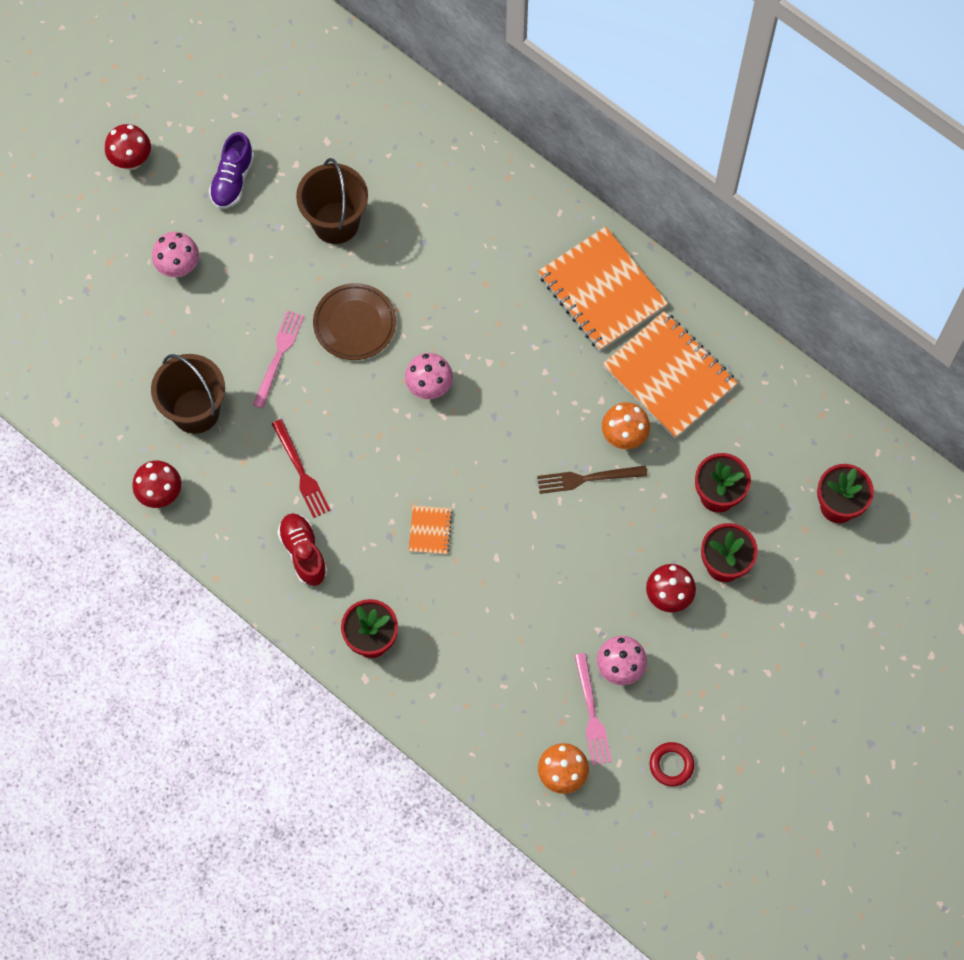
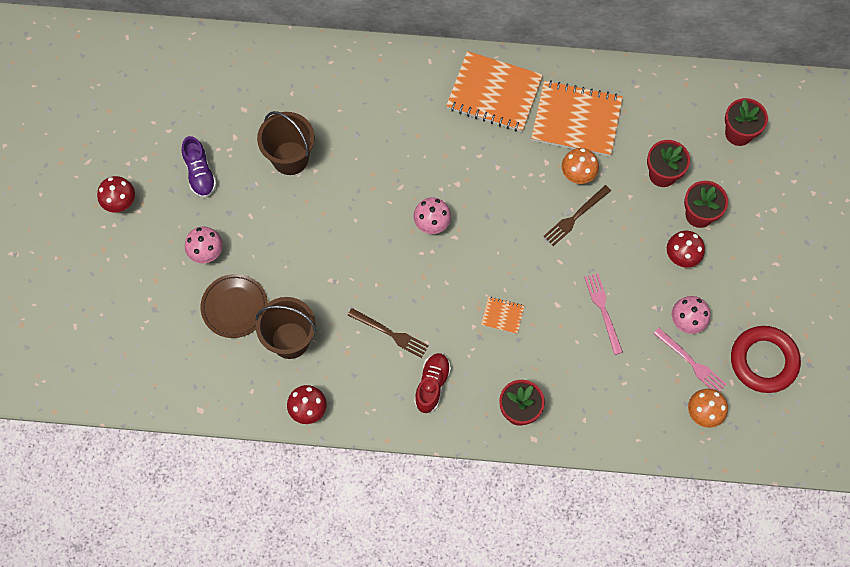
camera: 35 degrees left, 0 degrees up
(279, 356) = (318, 268): pink fork -> pink fork (603, 310)
(301, 472) = (390, 333): red fork -> brown fork
(303, 552) = (432, 385): red shoe -> red shoe turned 75 degrees clockwise
(354, 324) = (352, 215): brown plate -> brown plate (234, 307)
(430, 530) = (502, 315): orange notebook -> orange notebook turned 45 degrees counterclockwise
(671, 765) = (763, 361): red ring -> red ring, size x2.02

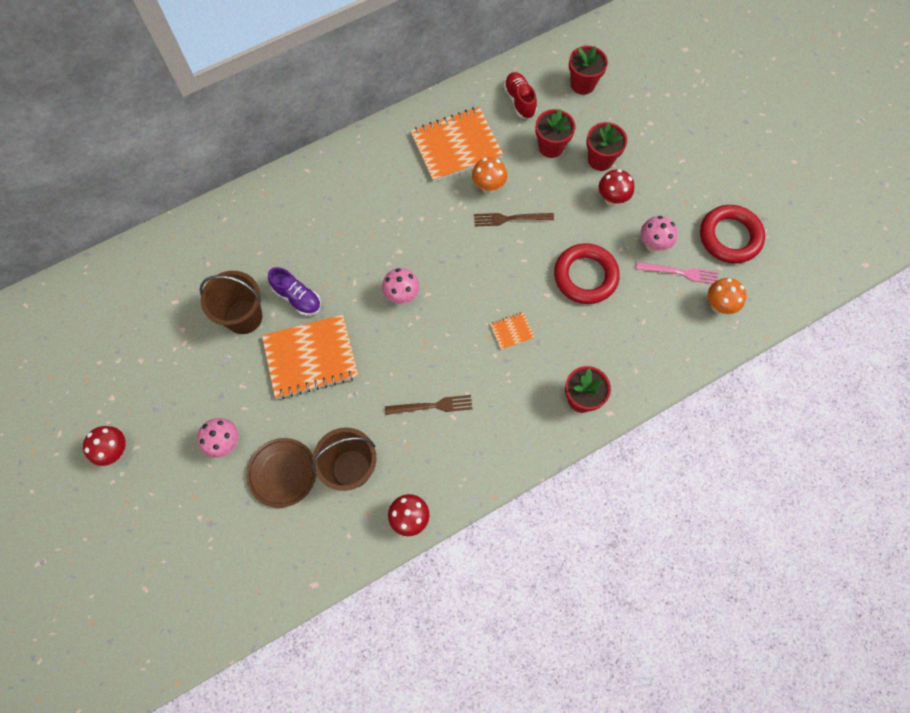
camera: 35 degrees left, 0 degrees up
(200, 173) = (172, 379): purple shoe -> purple shoe (297, 298)
(432, 385) = (497, 425): red shoe -> red shoe (519, 101)
(494, 93) = (377, 164): orange notebook -> orange notebook (311, 357)
(575, 217) = (510, 219): brown fork -> brown fork turned 75 degrees clockwise
(603, 310) = (585, 276): pink fork -> red ring

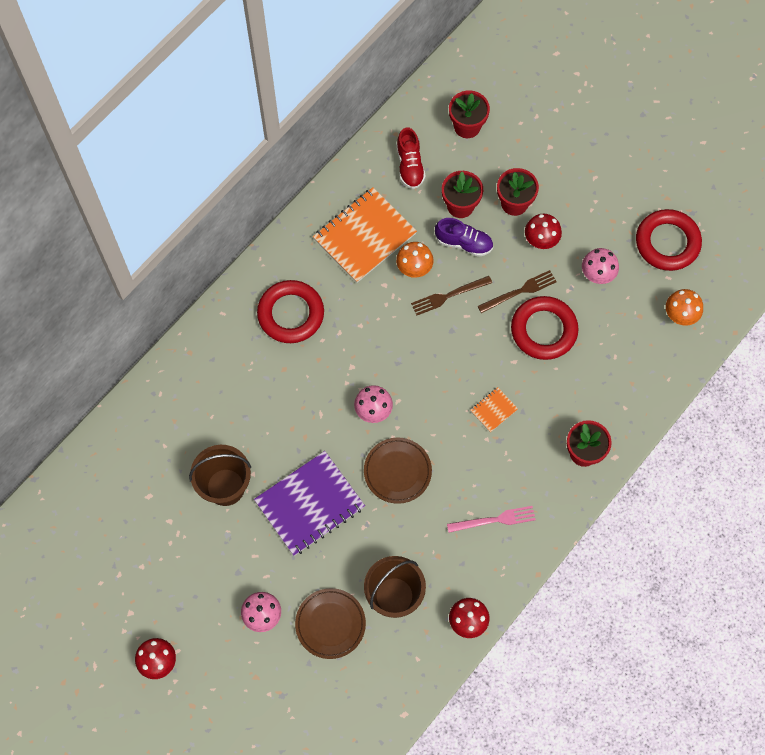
camera: 20 degrees left, 0 degrees up
(297, 298) = (271, 449): purple shoe -> purple shoe (464, 243)
(311, 357) = (309, 504): orange notebook -> purple notebook
(365, 189) = (291, 314): none -> red ring
(401, 356) = (397, 471): none -> brown plate
(432, 406) = (446, 509): brown fork -> brown fork (519, 291)
(519, 101) = (410, 166): red shoe -> red shoe turned 150 degrees counterclockwise
(680, 272) = (632, 295): pink fork -> pink fork (494, 520)

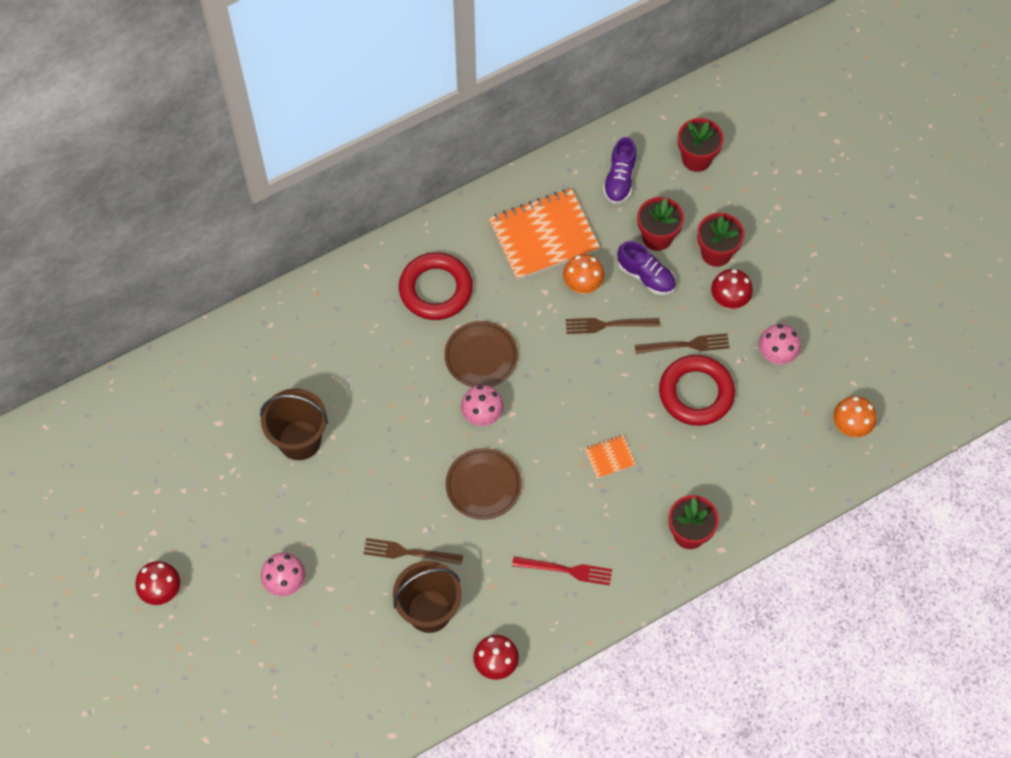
camera: 20 degrees right, 5 degrees down
(309, 504) = (379, 487): purple notebook -> none
(330, 624) = (352, 616): brown plate -> brown plate (481, 356)
(357, 551) = (409, 552): none -> brown fork
(410, 166) = (620, 180): red shoe -> purple shoe
(494, 520) = (566, 570): pink fork -> red fork
(667, 242) = (866, 346): red ring -> none

